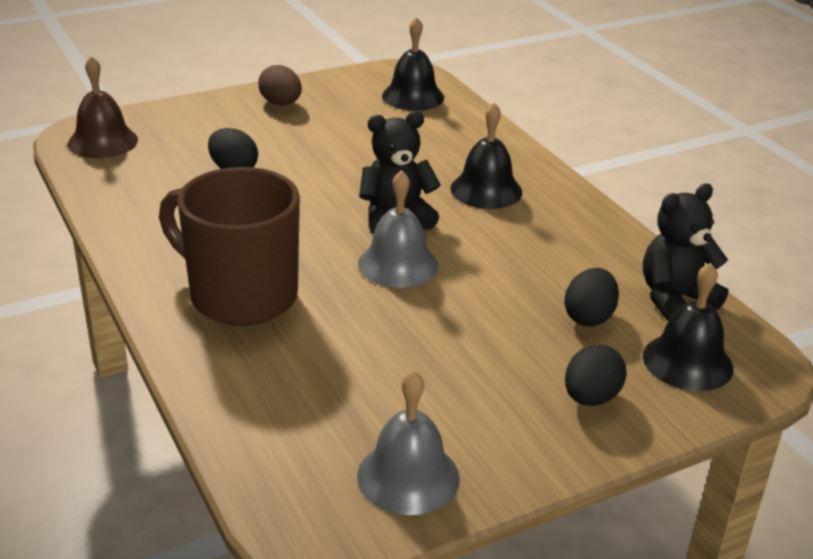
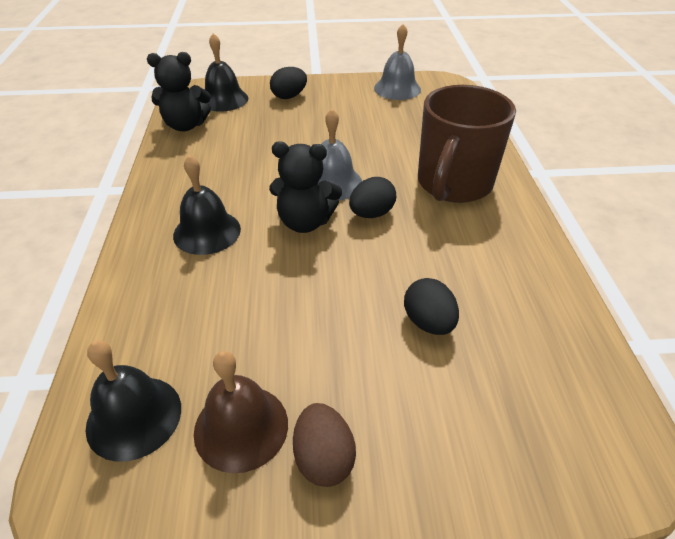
camera: 155 degrees left, 10 degrees up
(103, 141) = (590, 428): brown bell -> brown bell (241, 427)
(240, 295) = (453, 184): brown mug -> brown mug turned 60 degrees clockwise
(589, 317) = (246, 127): black egg -> black egg (371, 214)

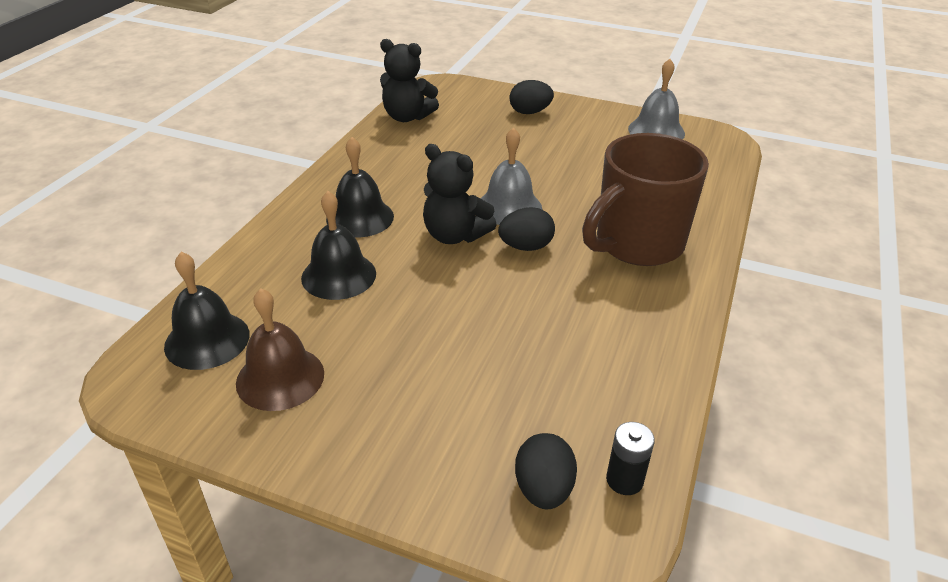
camera: 25 degrees right, 5 degrees down
(224, 99) = (461, 100): black bell -> black bell (338, 275)
(323, 458) = (328, 425): brown egg -> none
(428, 322) = (503, 358): black egg -> black egg (543, 489)
(602, 395) = (624, 480): none -> black battery

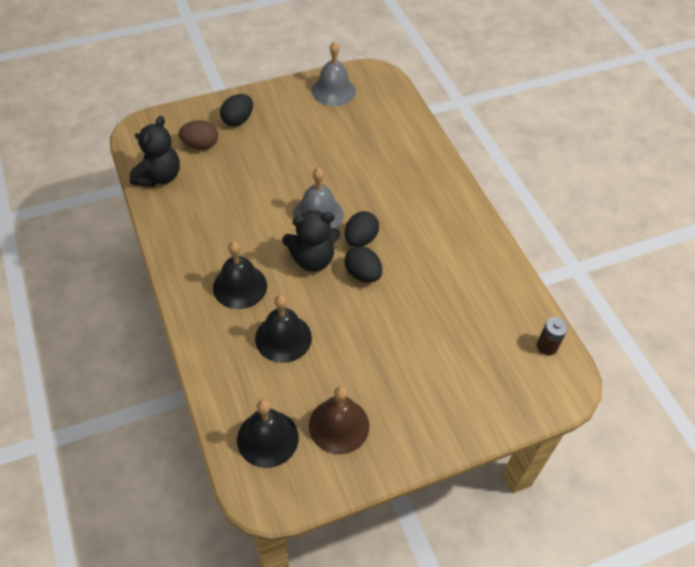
camera: 45 degrees left, 15 degrees up
(407, 117) = (159, 177): black teddy bear -> black teddy bear turned 45 degrees counterclockwise
(472, 113) = (200, 145): none -> brown egg
(543, 489) = (522, 379): black egg -> black egg (362, 274)
(624, 480) = (547, 346): black battery -> brown battery
(637, 244) = (414, 195): brown mug -> none

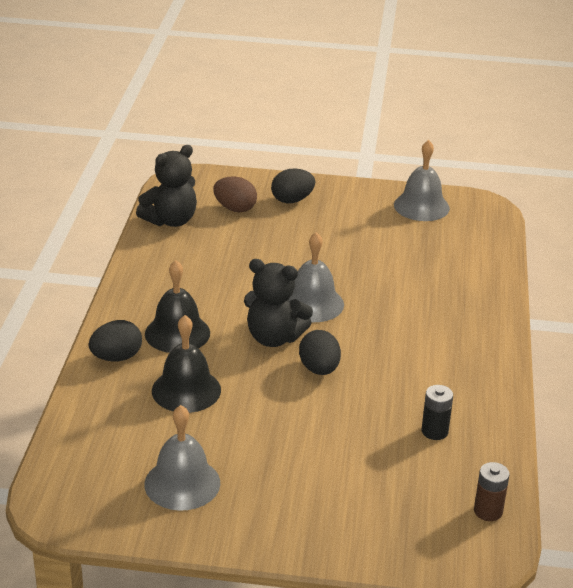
camera: 30 degrees right, 20 degrees down
(267, 438) = (99, 463): black bell -> none
(339, 425) = (182, 483): brown bell -> grey bell
(360, 239) = (342, 339): black egg -> black egg (116, 357)
(472, 294) = (434, 431): none -> black battery

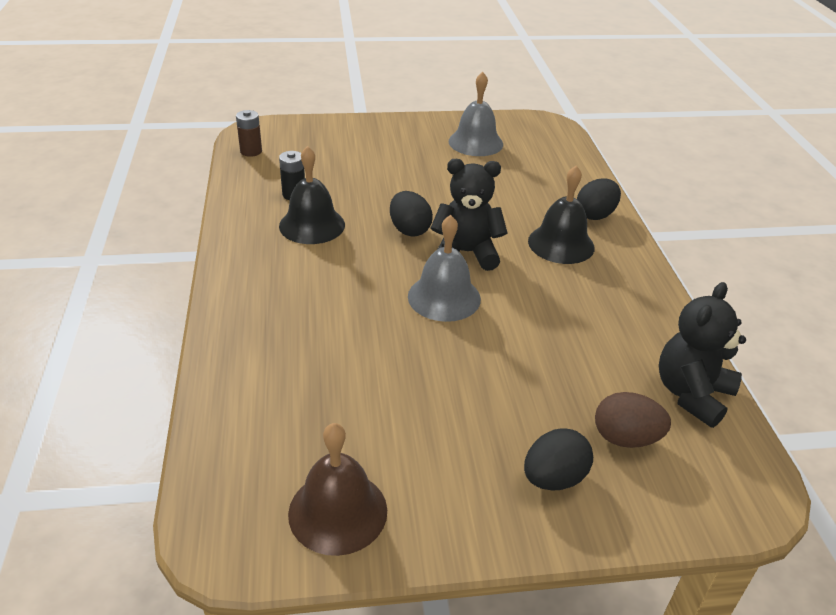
camera: 165 degrees right, 5 degrees up
(186, 390) = (516, 198): black bell -> black bell (312, 225)
(421, 206) = (338, 511): grey bell -> brown bell

